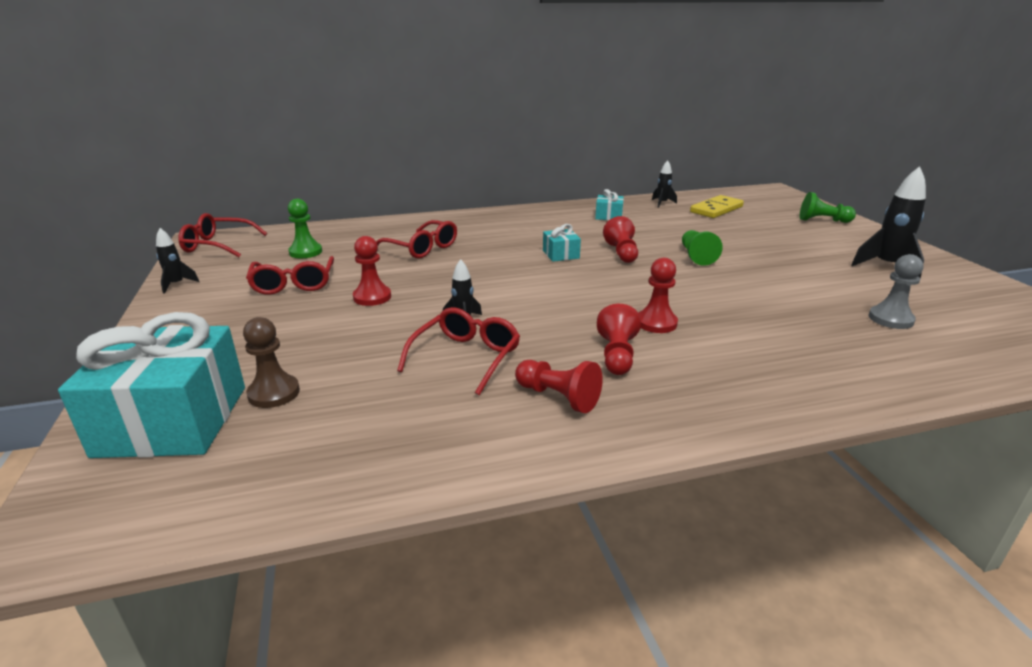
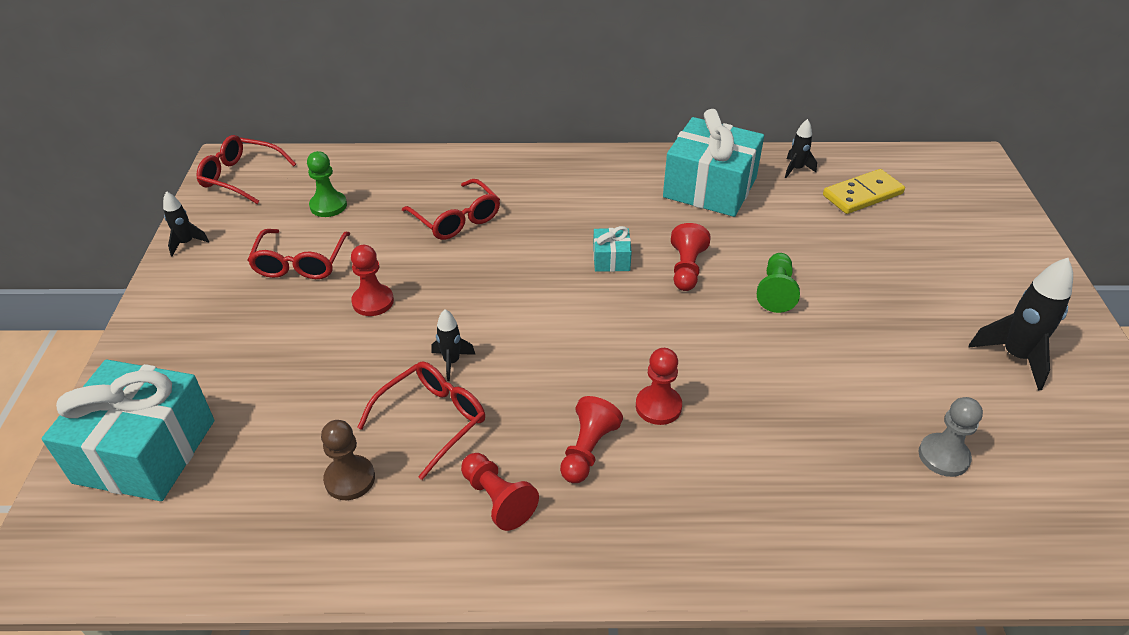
camera: 15 degrees right, 15 degrees up
(274, 393) = (238, 433): brown pawn -> brown pawn (350, 479)
(608, 216) = (710, 188): turquoise gift -> turquoise gift, size x2.26
(822, 221) = (996, 243): green pawn -> none

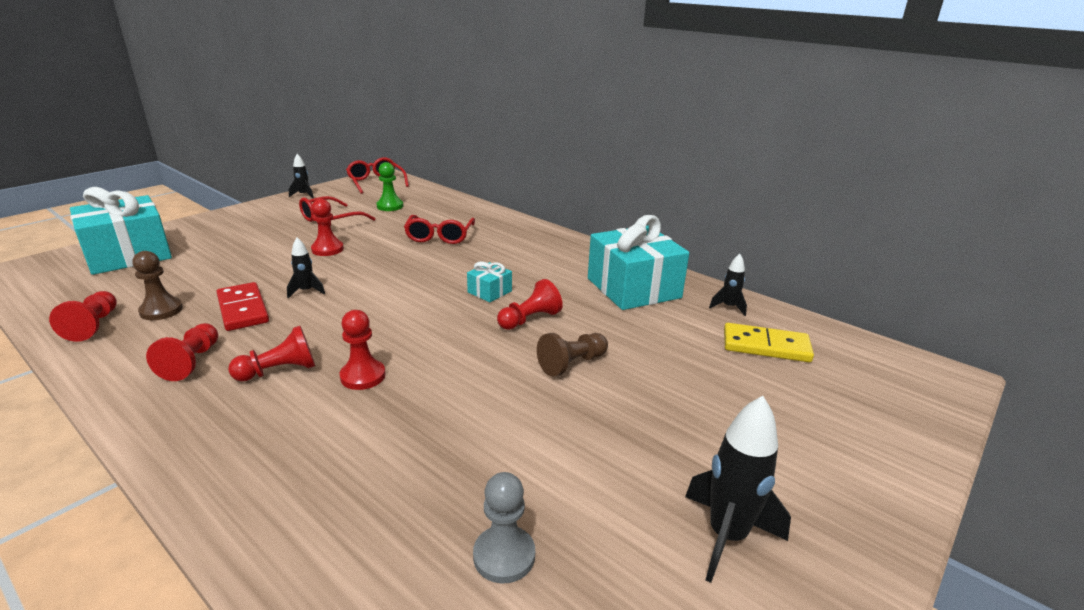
camera: 40 degrees right, 15 degrees down
(315, 543) = (93, 325): none -> red pawn
(431, 421) = (243, 309): red glasses -> red domino
(776, 291) = (572, 364): green pawn -> brown pawn

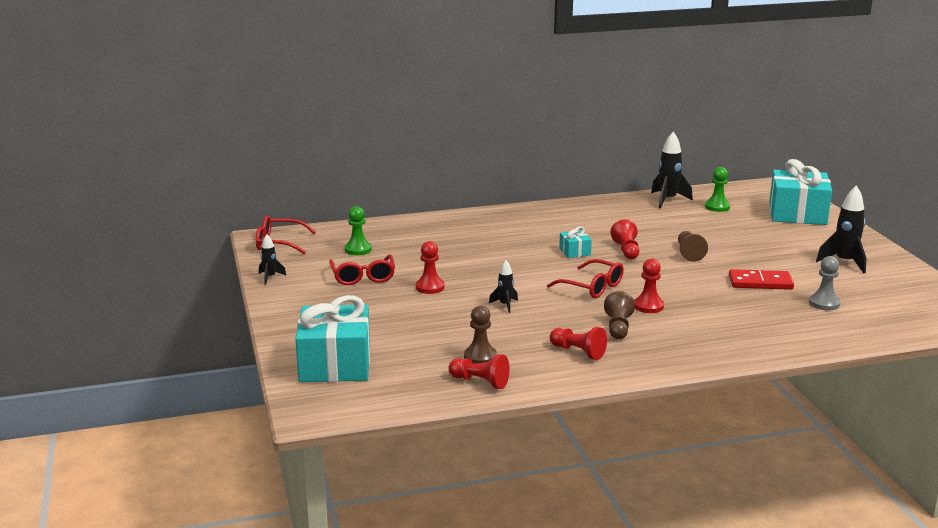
camera: 55 degrees left, 5 degrees down
(243, 309) = (512, 329): red domino -> red domino (760, 282)
(279, 371) = (618, 327): red pawn -> brown pawn
(440, 236) = (455, 246): red glasses -> red glasses (591, 287)
(633, 288) = (617, 214): turquoise gift -> turquoise gift (797, 214)
(728, 307) = (667, 200): black rocket -> black rocket, size x1.78
(766, 346) = (717, 207): yellow domino -> green pawn

